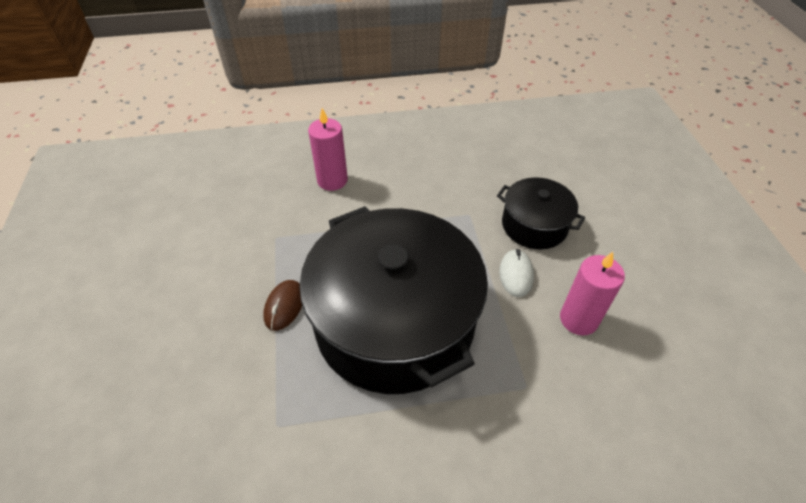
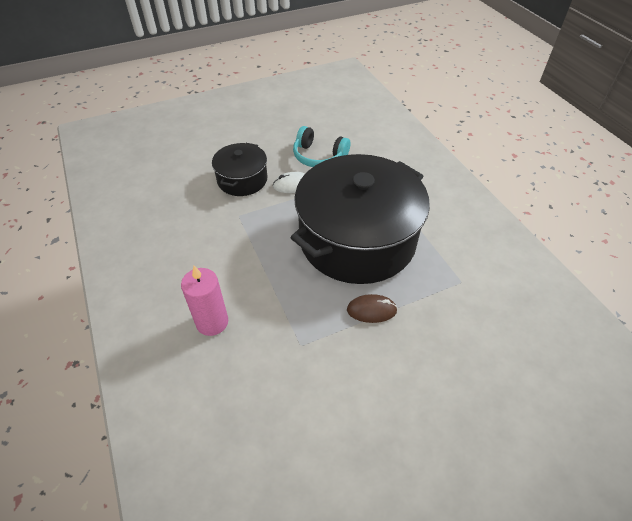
camera: 105 degrees left, 0 degrees up
(578, 319) = (319, 156): pink candle -> turquoise headphones

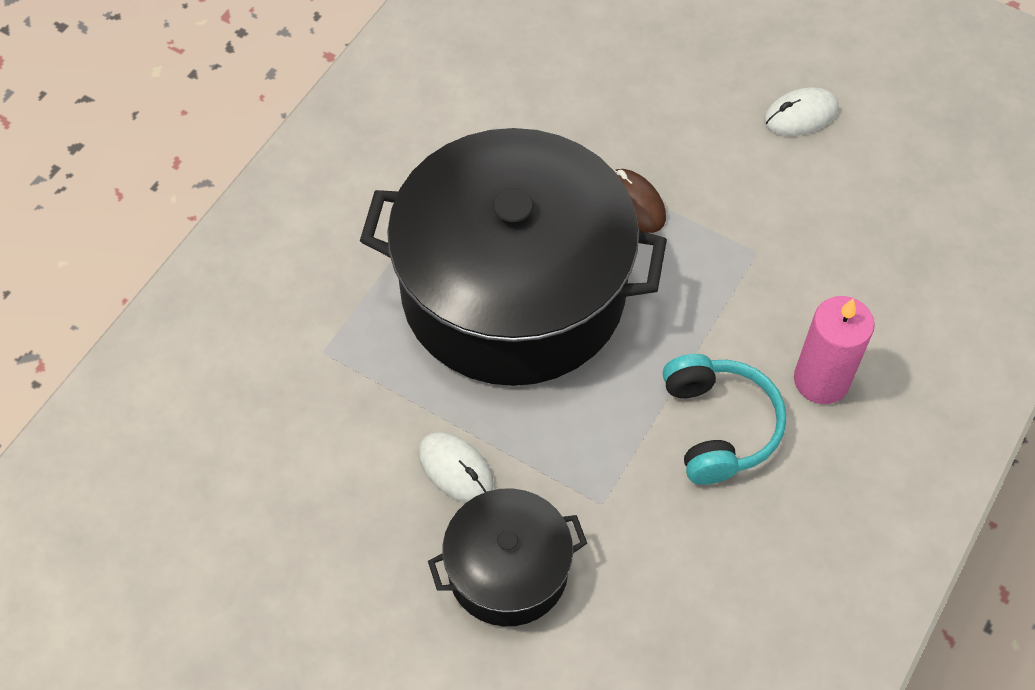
camera: 125 degrees left, 10 degrees up
(319, 156) = (336, 478): turquoise headphones -> turquoise headphones (718, 426)
(375, 439) = (800, 115): none -> white mouse

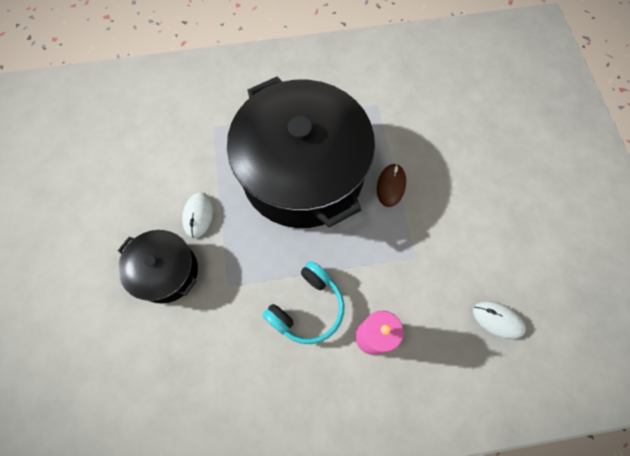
camera: 50 degrees right, 10 degrees up
(800, 115) = (510, 220): white mouse -> white mouse (497, 320)

